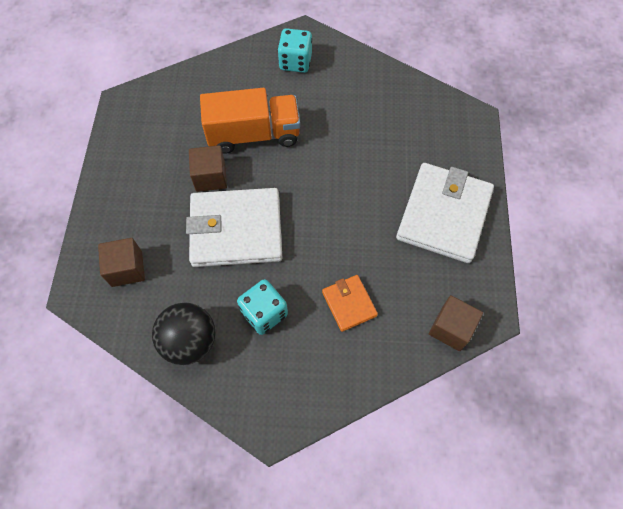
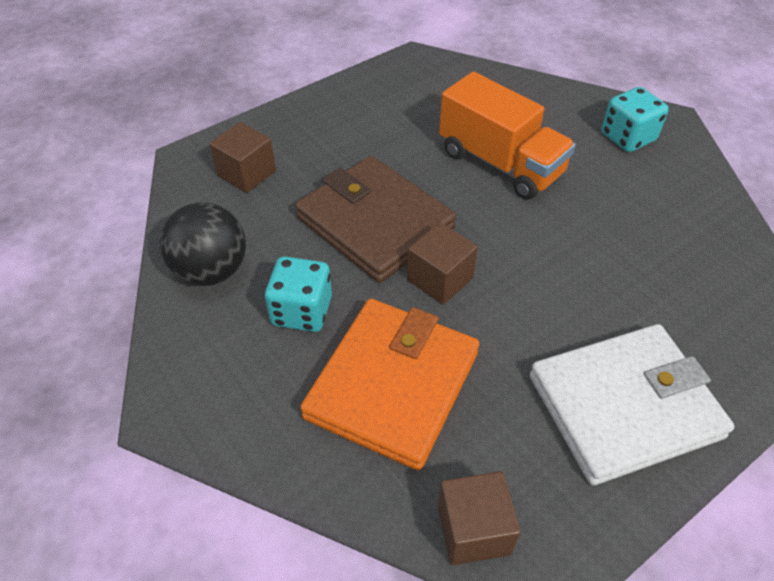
camera: 50 degrees right, 15 degrees down
(210, 177) = (412, 164): brown cube -> brown cube (440, 279)
(236, 230) = (375, 223): white wallet -> brown wallet
(349, 304) = (392, 385): orange wallet -> orange wallet, size x2.01

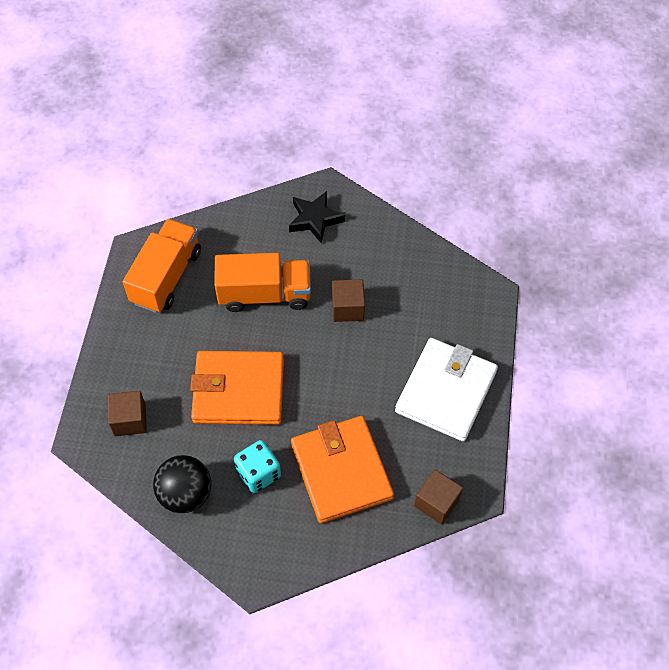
camera: 45 degrees left, 10 degrees up
(375, 223) = (238, 390): brown wallet -> orange wallet
(419, 93) = (166, 277): none -> orange truck
(440, 279) = (306, 395): brown cube -> brown cube (348, 308)
(628, 137) = (315, 219): turquoise dice -> black star

